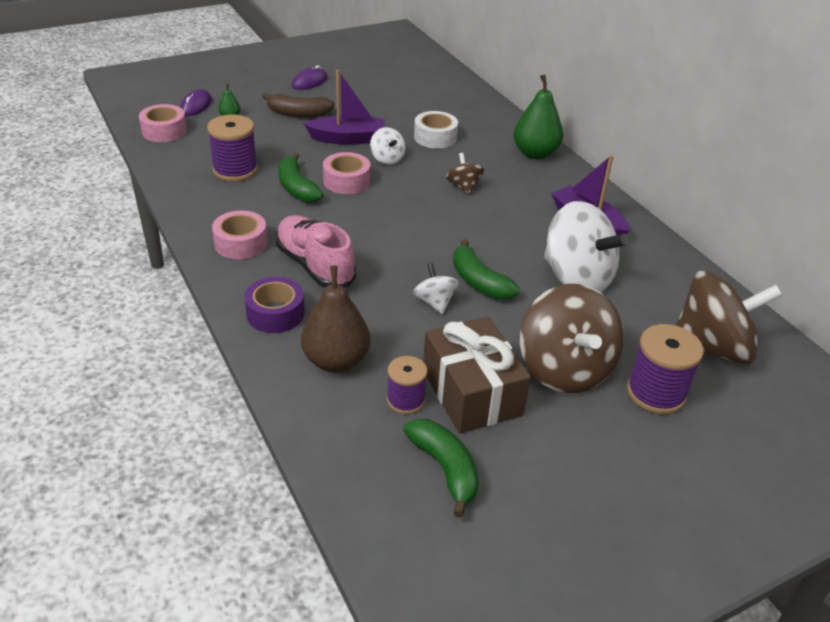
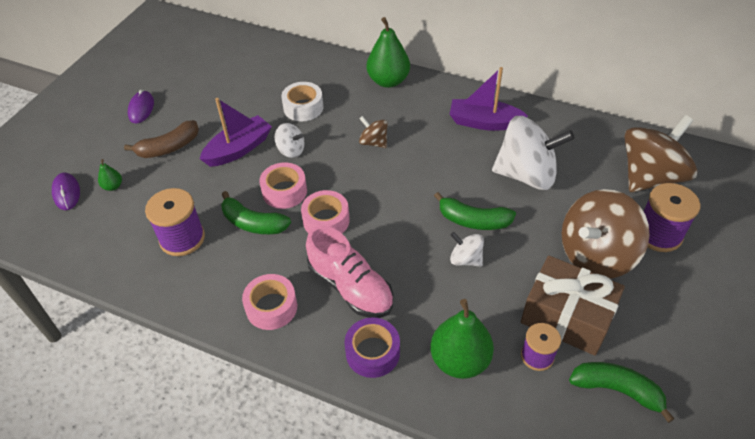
camera: 35 degrees left, 10 degrees up
(164, 131) = (69, 238): pink tape -> pink tape (326, 220)
(315, 265) = (350, 287): pink shoe -> pink shoe turned 150 degrees counterclockwise
(336, 361) = (459, 360): brown pear -> green pear
(564, 369) = (596, 255): brown spinning top -> brown spinning top turned 105 degrees clockwise

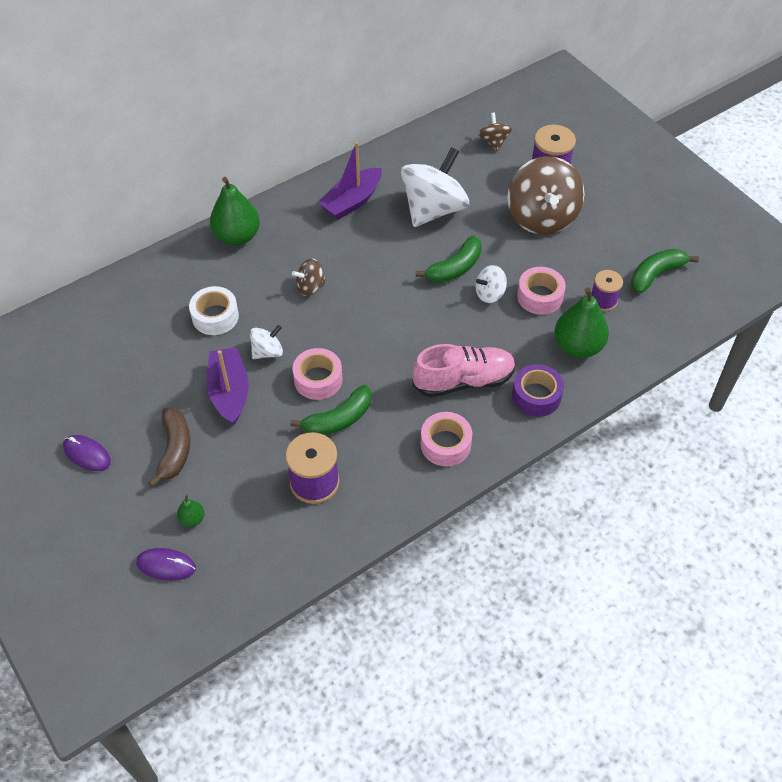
camera: 60 degrees left, 5 degrees up
(326, 220) = (378, 364): pink tape -> pink tape (539, 296)
(567, 316) = (582, 265): brown gift -> none
(650, 177) = (494, 142): brown spinning top -> brown spinning top, size x0.47

